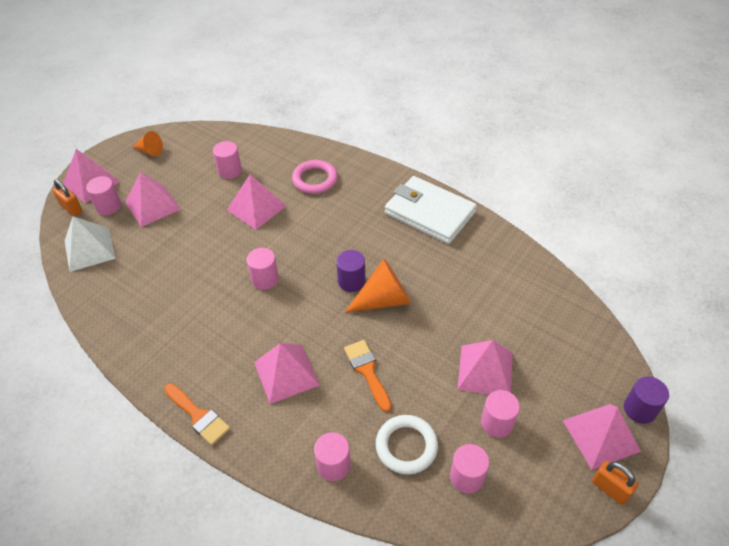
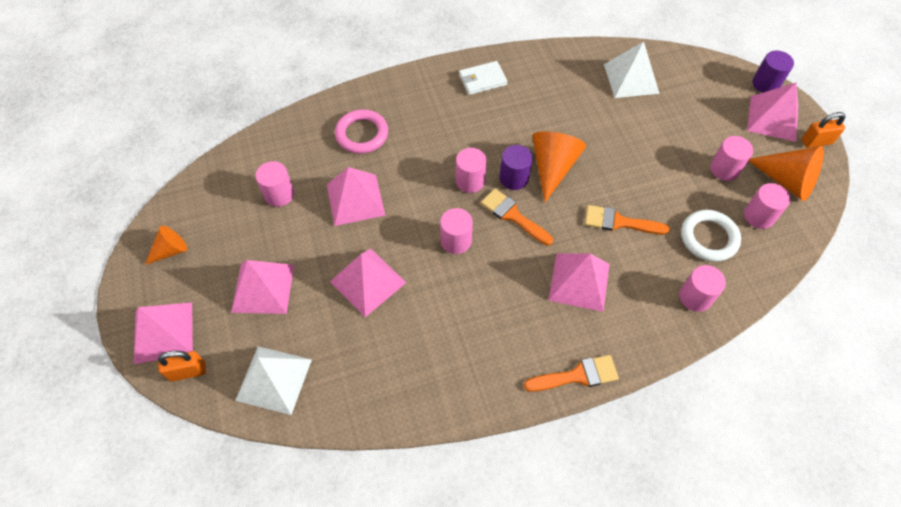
camera: 55 degrees left, 10 degrees up
(108, 206) = (222, 331): pink cylinder -> pink cylinder (470, 181)
(315, 299) = (513, 215): none -> orange brush
(429, 213) = (482, 80): white wallet -> white wallet, size x0.52
(485, 370) = (673, 146): pink pyramid -> pink pyramid (368, 282)
(532, 302) = (631, 78): none -> white pyramid
(532, 483) = (786, 181): none -> orange cone

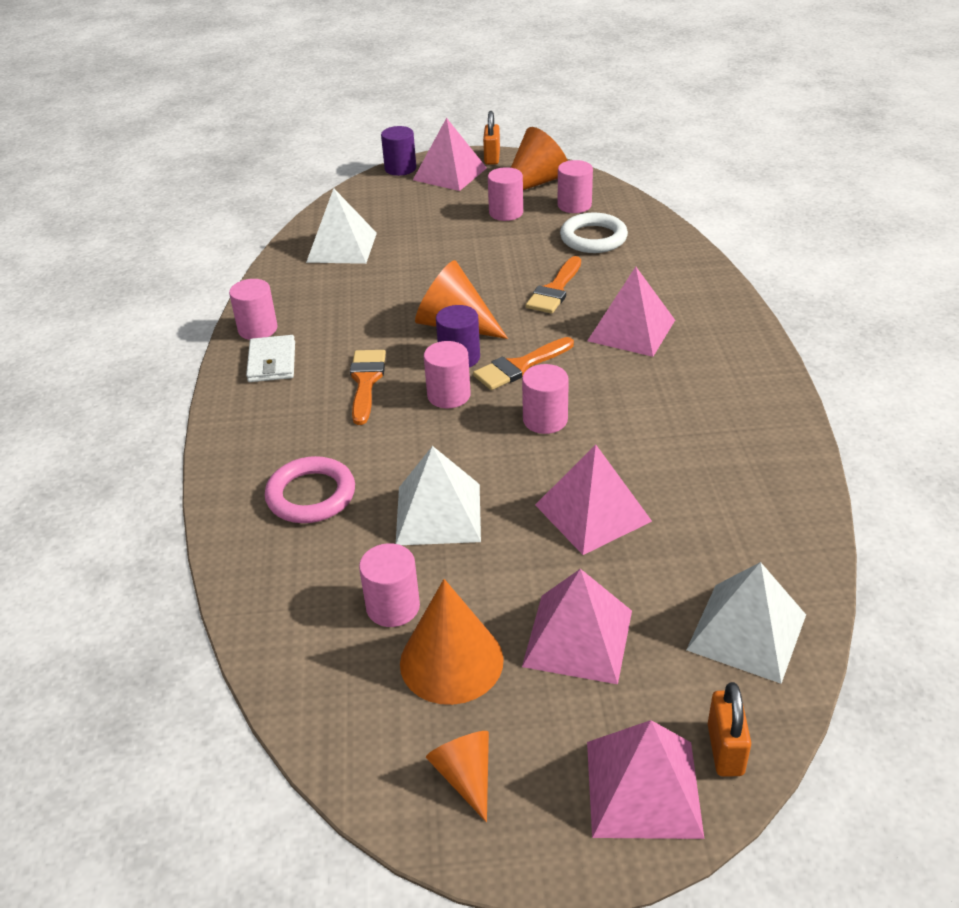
camera: 75 degrees left, 20 degrees down
(243, 229) = (451, 661): none -> orange cone
(355, 199) = (438, 514): pink pyramid -> white pyramid
(577, 375) = (756, 350): orange brush -> orange brush (366, 382)
(695, 297) = (666, 259): pink cylinder -> pink cylinder (258, 329)

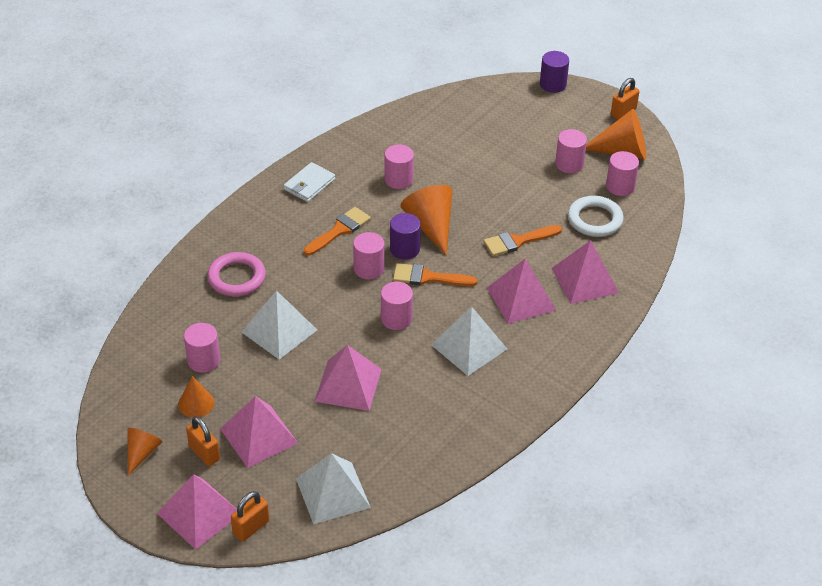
camera: 40 degrees right, 5 degrees up
(258, 329) = (327, 157): pink cylinder -> pink cylinder (398, 180)
(341, 247) = (439, 127): white pyramid -> white pyramid (469, 346)
(450, 174) = (578, 109): pink pyramid -> pink pyramid (585, 280)
(451, 661) = (196, 403): orange cone -> orange cone, size x0.59
(544, 710) = (204, 453): none -> orange padlock

